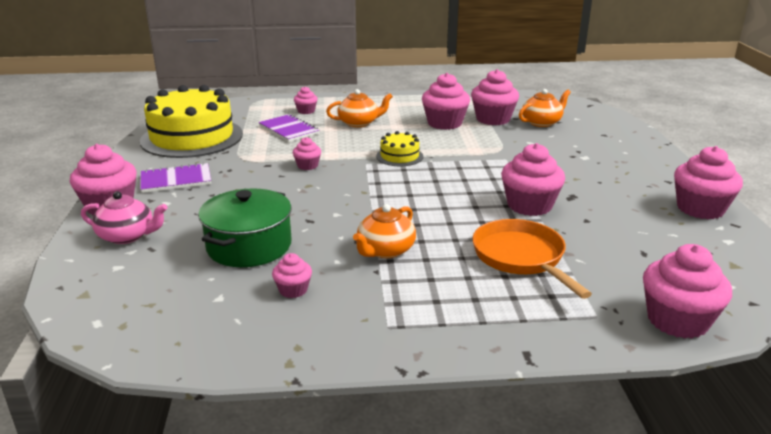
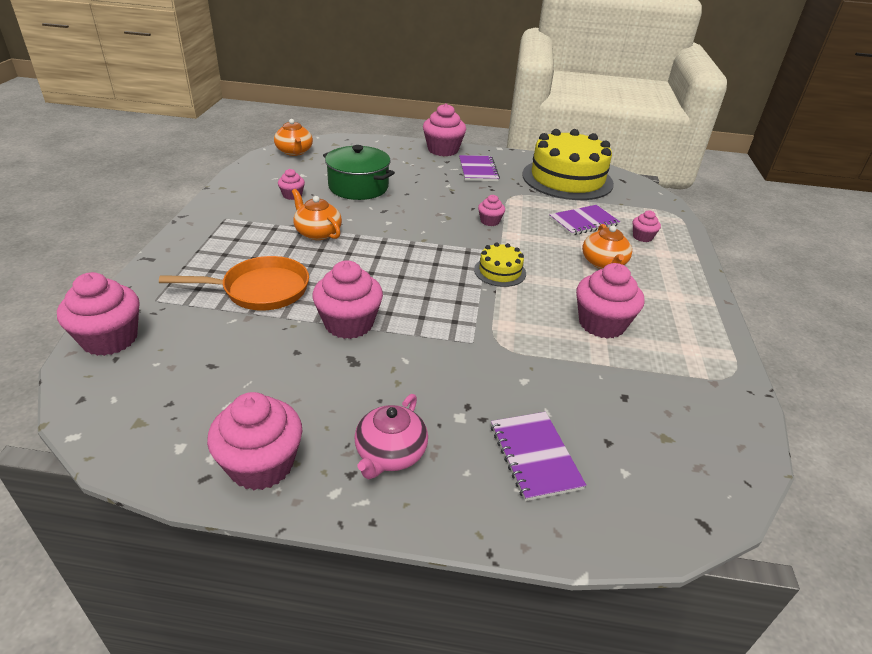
camera: 100 degrees right, 10 degrees up
(127, 236) = (396, 154): pink teapot -> pink teapot (390, 454)
(493, 119) = (618, 371): pink cupcake -> none
(542, 122) = (604, 420): orange teapot -> orange teapot (294, 152)
(591, 137) = (534, 456): none -> purple notebook

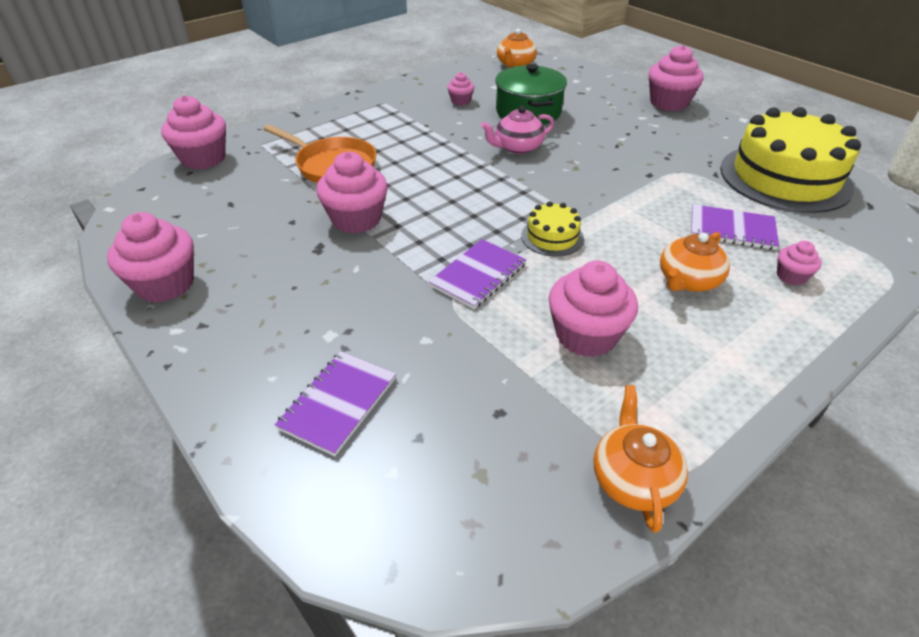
camera: 45 degrees right, 5 degrees up
(317, 232) = (437, 138): orange teapot -> orange teapot (633, 479)
(390, 454) = (243, 328): pink teapot -> pink teapot (517, 147)
(478, 170) = (680, 134): purple notebook -> purple notebook (478, 275)
(490, 221) = (615, 187): pink cupcake -> none

